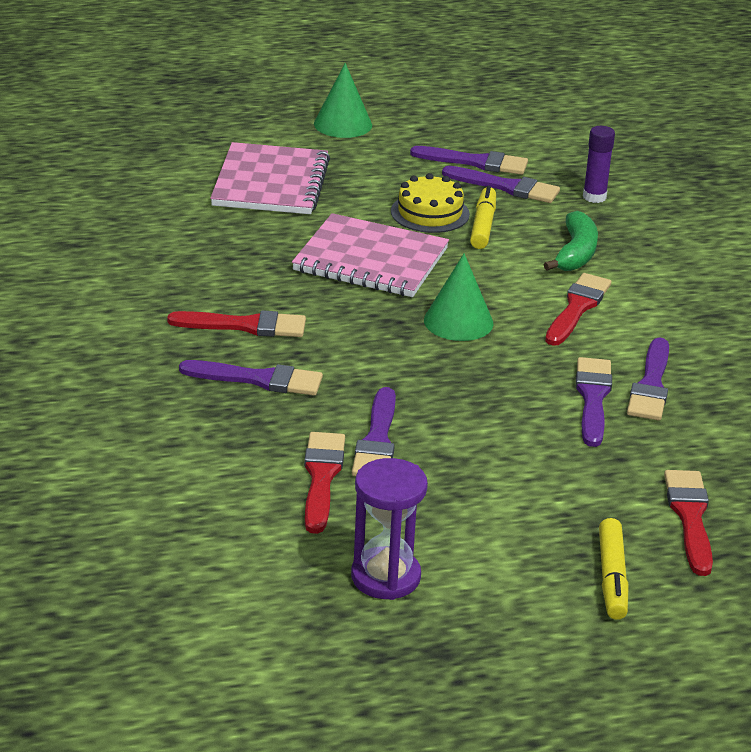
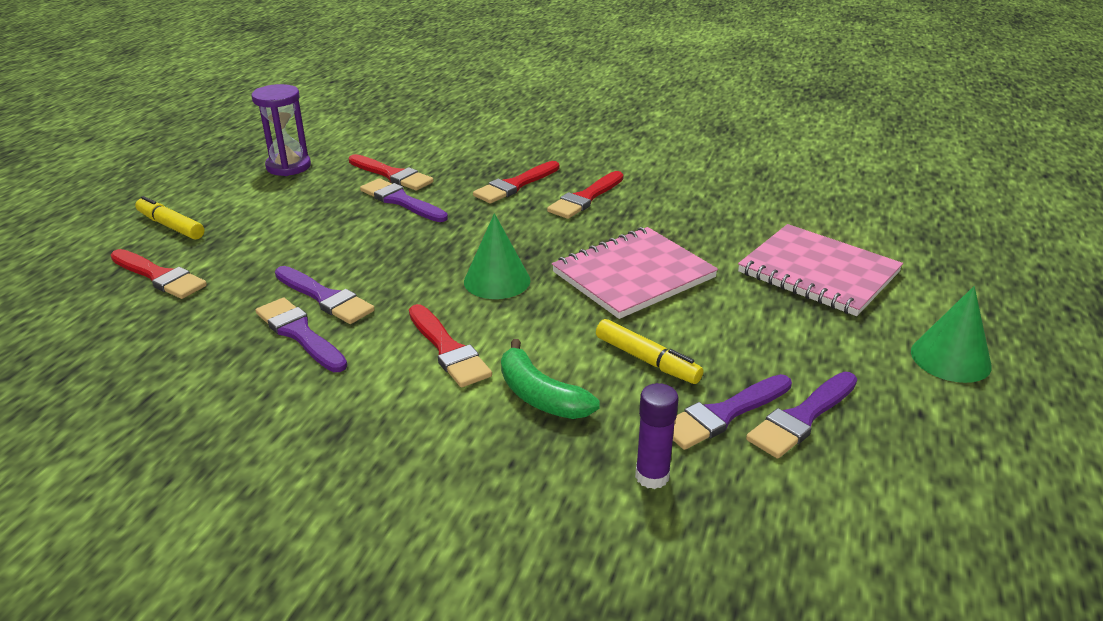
camera: 125 degrees right, 0 degrees up
(258, 379) = (515, 185): purple brush -> red brush
(430, 213) = (698, 338): yellow cake -> none

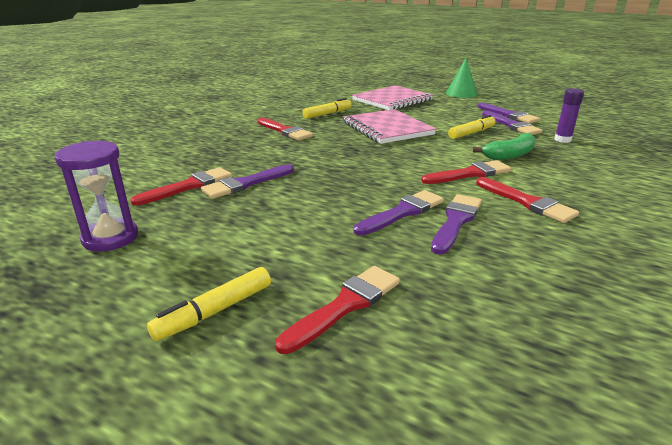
camera: 80 degrees left, 5 degrees down
(300, 334) = (456, 221): purple brush -> purple brush turned 150 degrees clockwise
(497, 280) = (387, 158): green cone -> none
(515, 185) = (249, 147): red brush -> red brush (527, 202)
(685, 219) = (327, 114): none -> yellow marker

